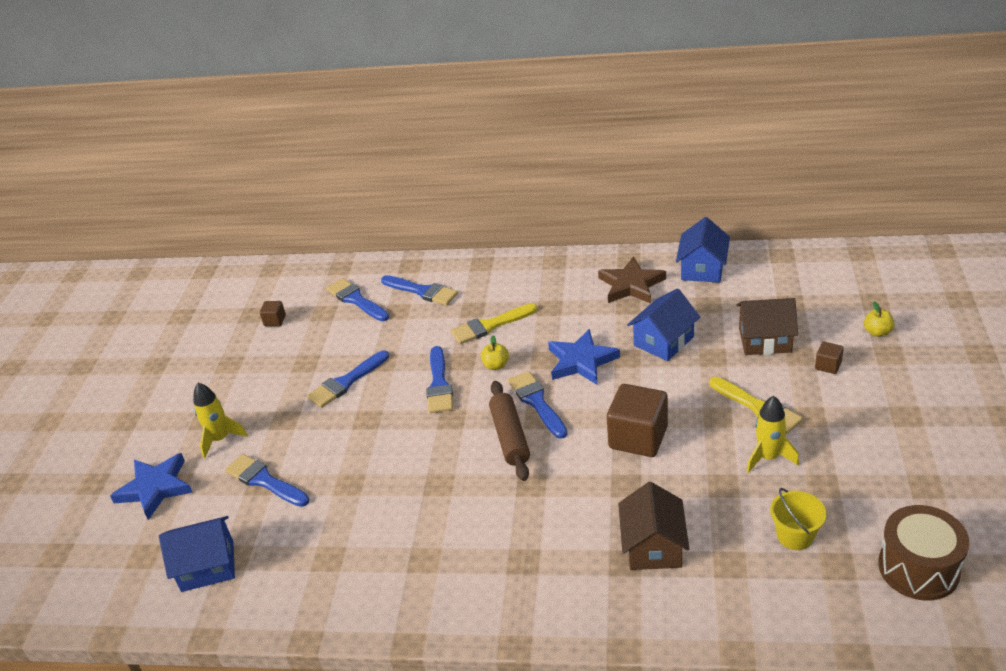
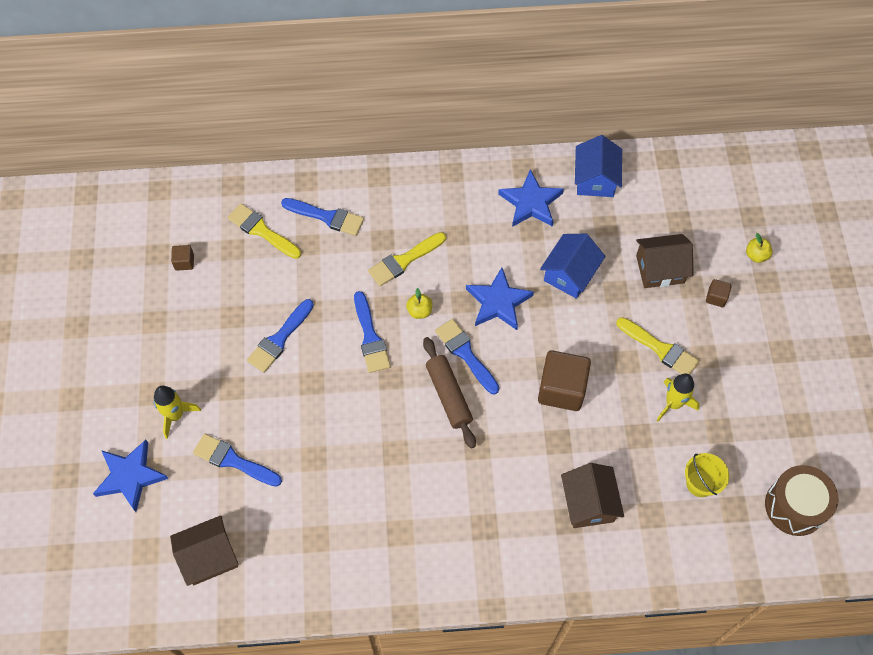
camera: 15 degrees left, 25 degrees up
(207, 566) = (209, 557): blue house -> brown house
(356, 300) = (262, 231): blue brush -> yellow brush
(631, 285) = (530, 203): brown star -> blue star

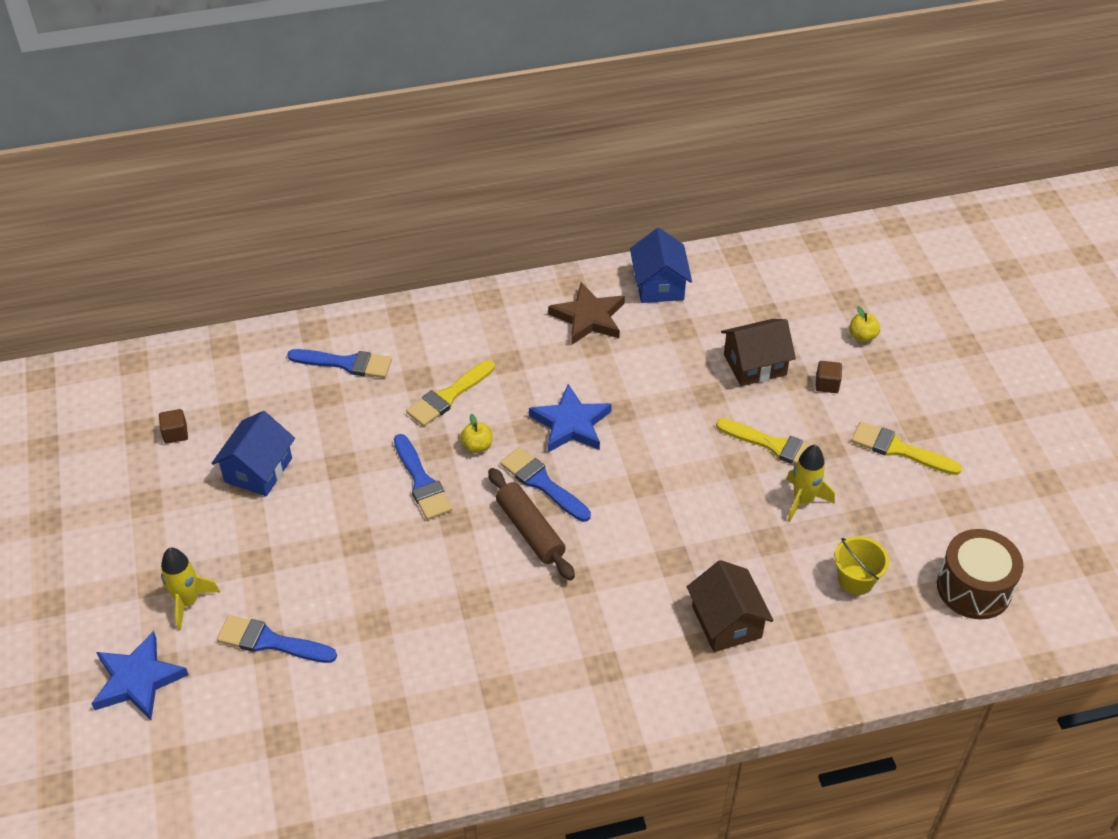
camera: 10 degrees left, 15 degrees down
(209, 557) = (255, 757): brown house -> none
(262, 231) = (268, 388): yellow brush -> yellow brush (899, 449)
(280, 338) = (308, 499): blue brush -> none
(530, 203) = (588, 318): blue star -> brown star
(561, 389) = (666, 504): brown cube -> none
(570, 274) = (650, 383): blue house -> blue house (258, 470)

